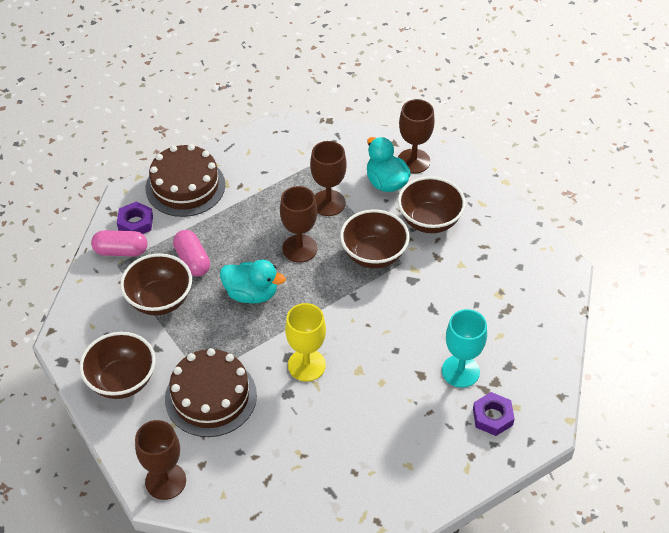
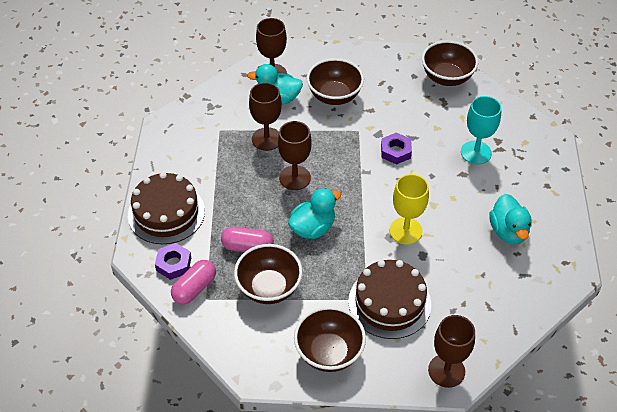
camera: 55 degrees left, 0 degrees up
(373, 255) = (338, 141): brown bowl -> brown bowl (446, 78)
(376, 451) = (508, 231): none -> turquoise duck
(492, 417) = (524, 157): purple nut -> purple nut (396, 151)

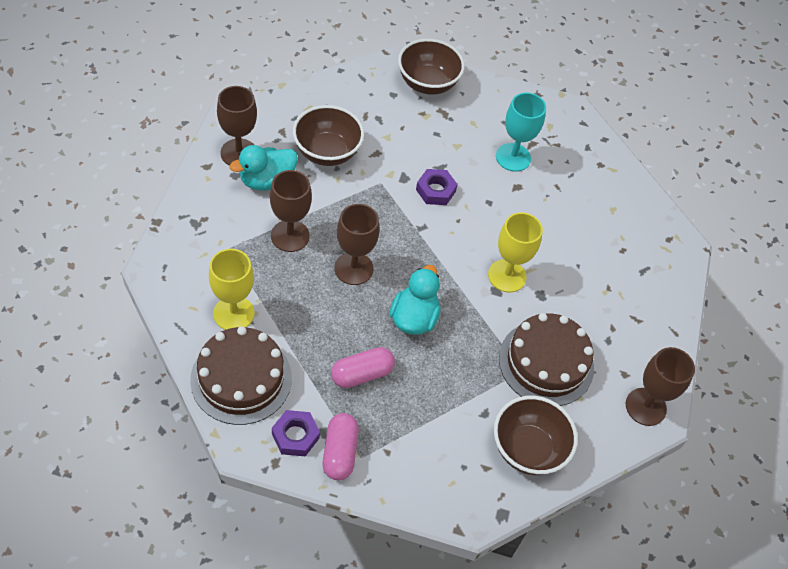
camera: 40 degrees left, 5 degrees up
(192, 171) = (233, 313): none -> yellow goblet
(269, 288) = (418, 410): brown bowl -> none
(508, 231) = (600, 231): turquoise duck -> none

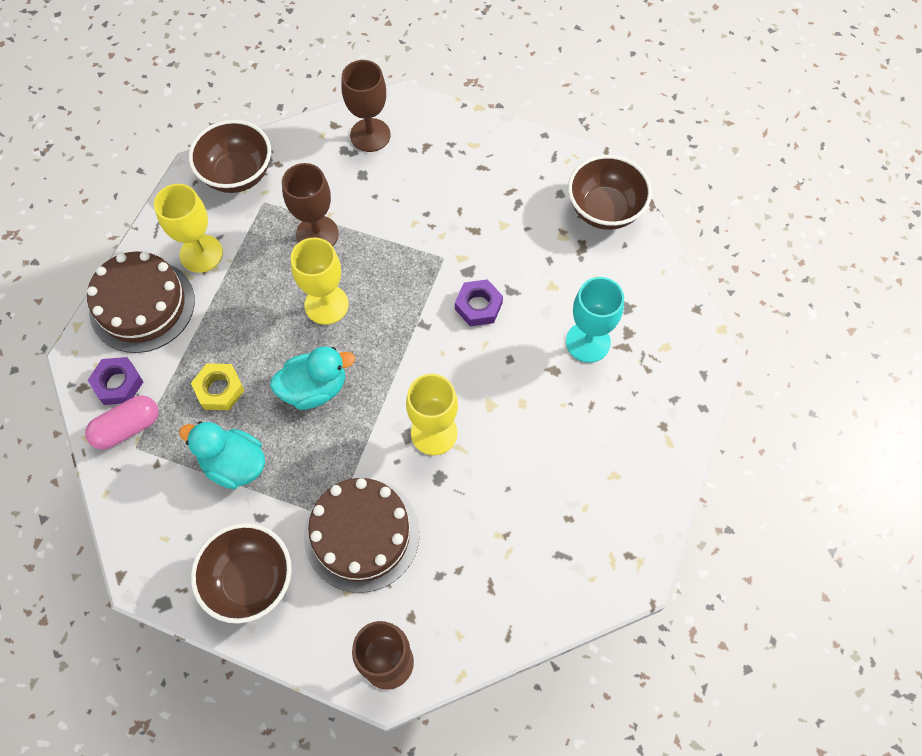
camera: 60 degrees right, 10 degrees up
(267, 181) = (360, 175): turquoise duck -> turquoise duck (234, 464)
(327, 152) = (436, 194): brown bowl -> brown bowl (237, 174)
(353, 268) = (326, 305): brown goblet -> yellow goblet
(362, 374) = (219, 389): pink capsule -> yellow nut

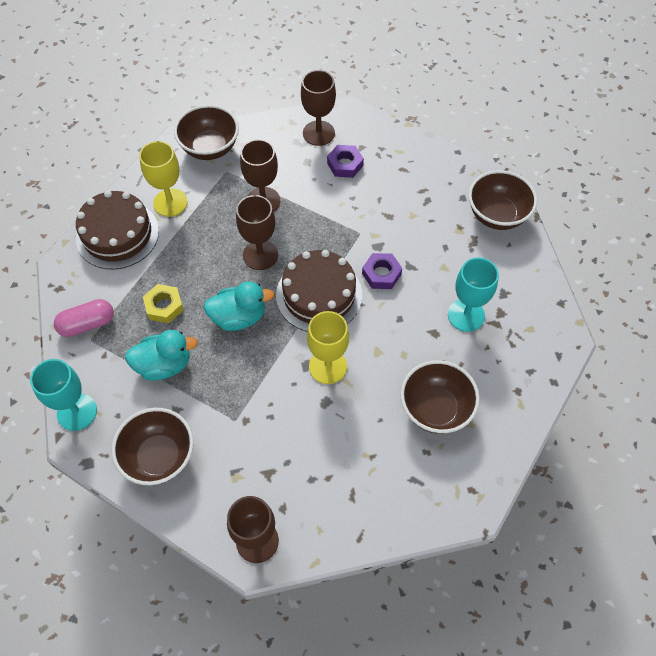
camera: 10 degrees right, 5 degrees down
(118, 384) = (87, 290): purple nut -> purple nut (345, 164)
(137, 542) = (77, 412): none -> turquoise goblet
(234, 464) = (164, 365): turquoise duck -> turquoise duck turned 135 degrees clockwise
(326, 305) = (260, 255): yellow goblet -> brown goblet
(361, 534) = (255, 436): brown cake -> brown cake (319, 295)
(570, 464) = (435, 409): none -> brown bowl

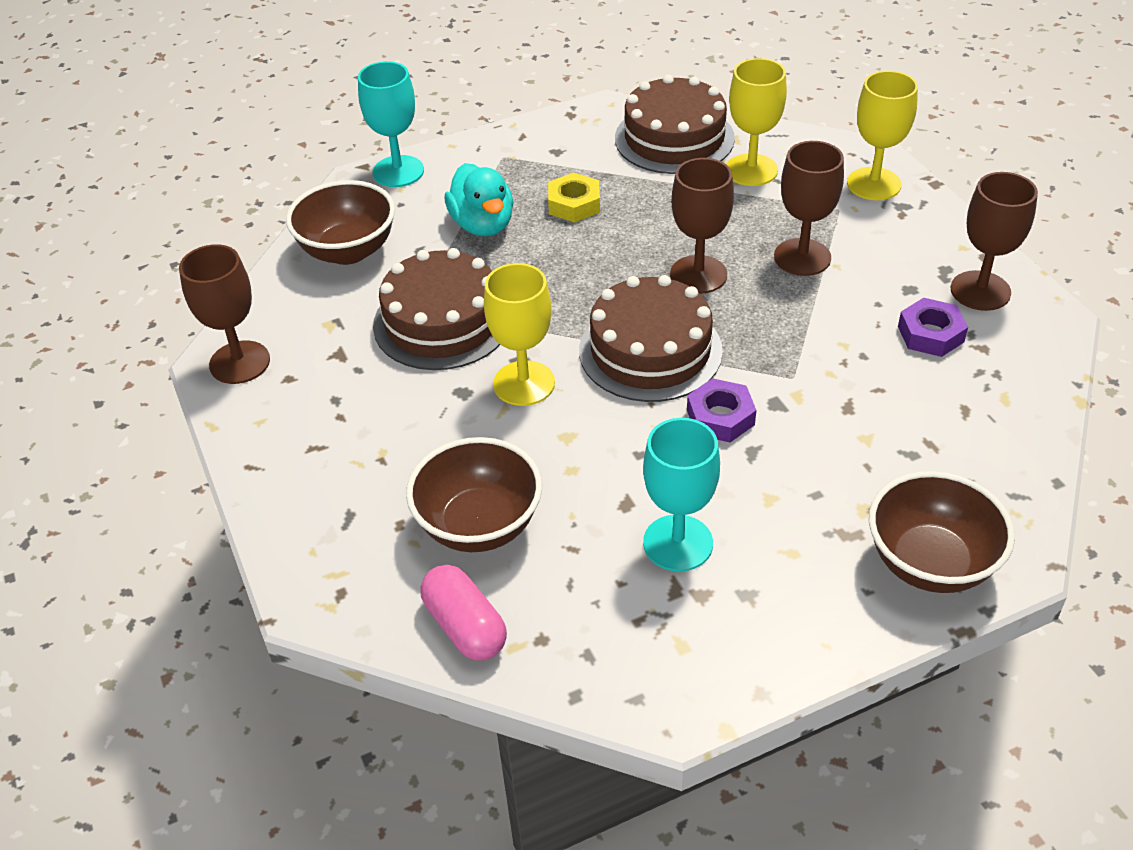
camera: 80 degrees right, 15 degrees down
(87, 324) = (525, 149): pink capsule -> pink capsule (465, 626)
(210, 148) = (874, 184): brown bowl -> yellow goblet
(239, 317) = (580, 275): turquoise duck -> none
(256, 404) = (442, 321): none -> brown cake

